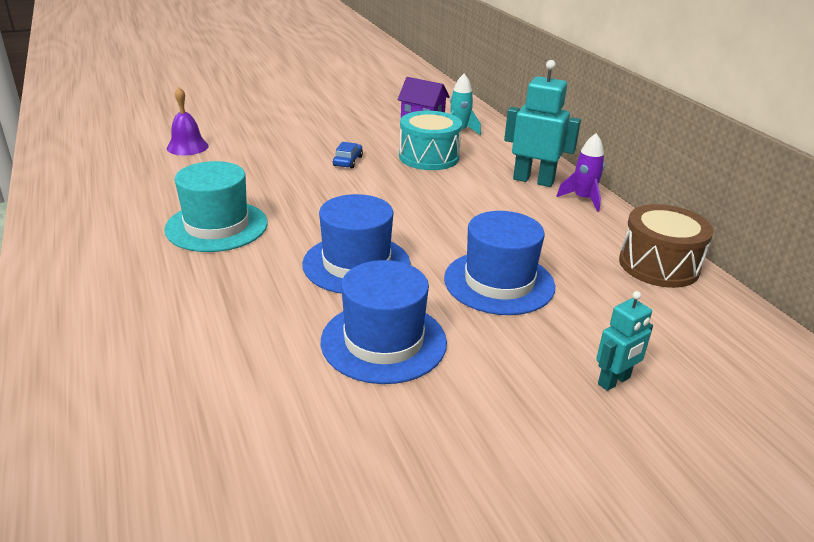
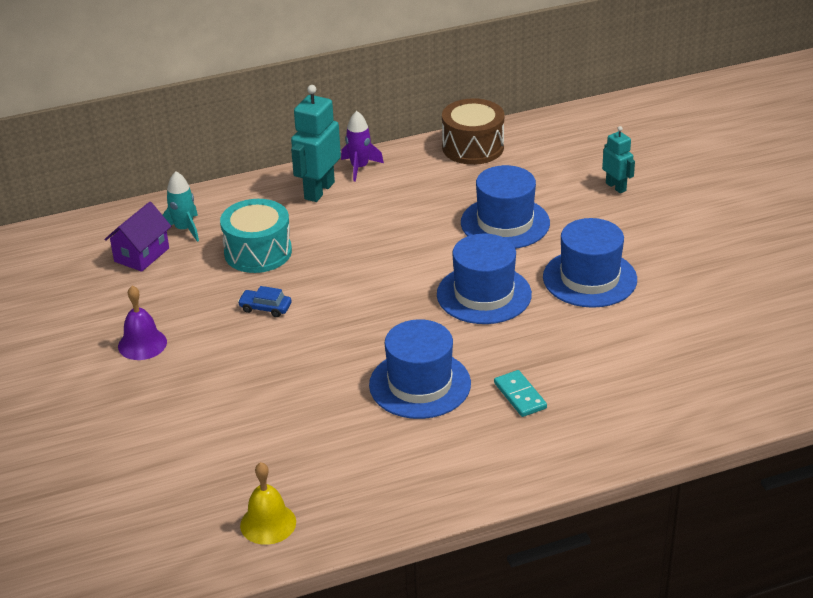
camera: 85 degrees left, 5 degrees up
(79, 166) = (268, 523): none -> yellow bell
(173, 280) = (520, 396): none -> turquoise domino
(187, 147) = (213, 439): purple bell -> purple bell (142, 344)
(217, 226) = (420, 384): turquoise hat -> blue hat

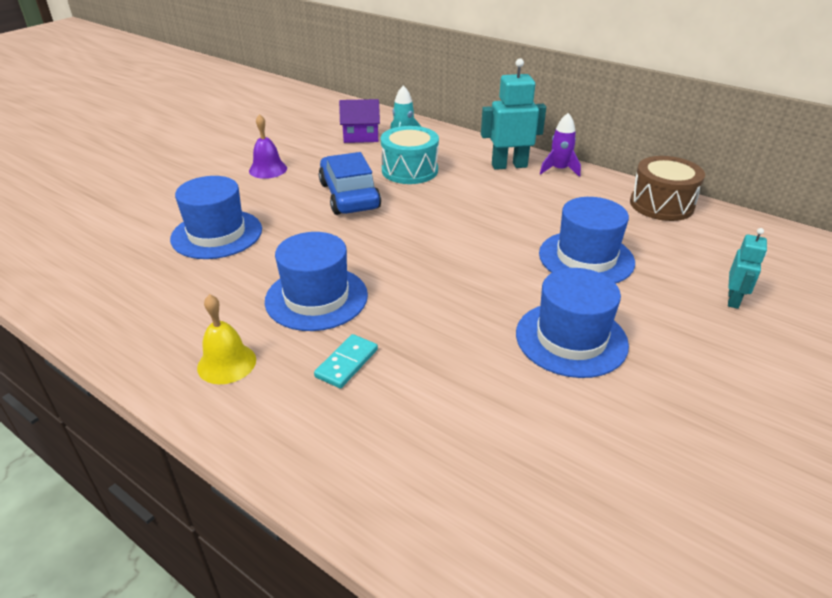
camera: 55 degrees right, 0 degrees up
(265, 308) = (349, 196): blue car -> blue car, size x2.25
(268, 523) = (90, 290): yellow bell -> yellow bell (226, 363)
(484, 294) = (473, 285): blue hat -> blue hat (217, 234)

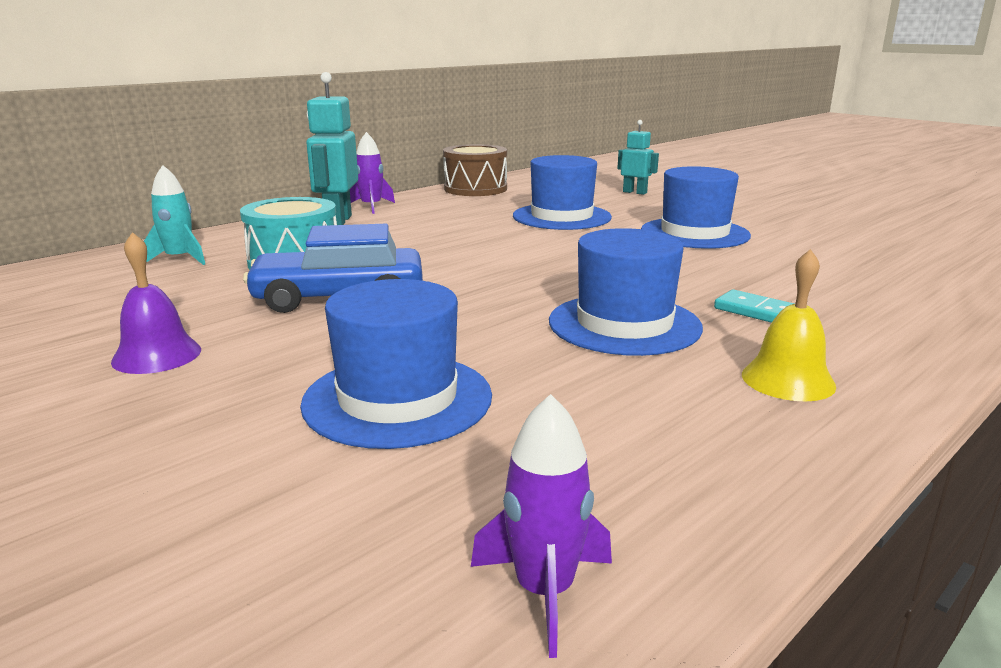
camera: 80 degrees left, 15 degrees down
(66, 284) = (544, 591): none -> purple rocket
(361, 137) = (123, 283): purple house -> none

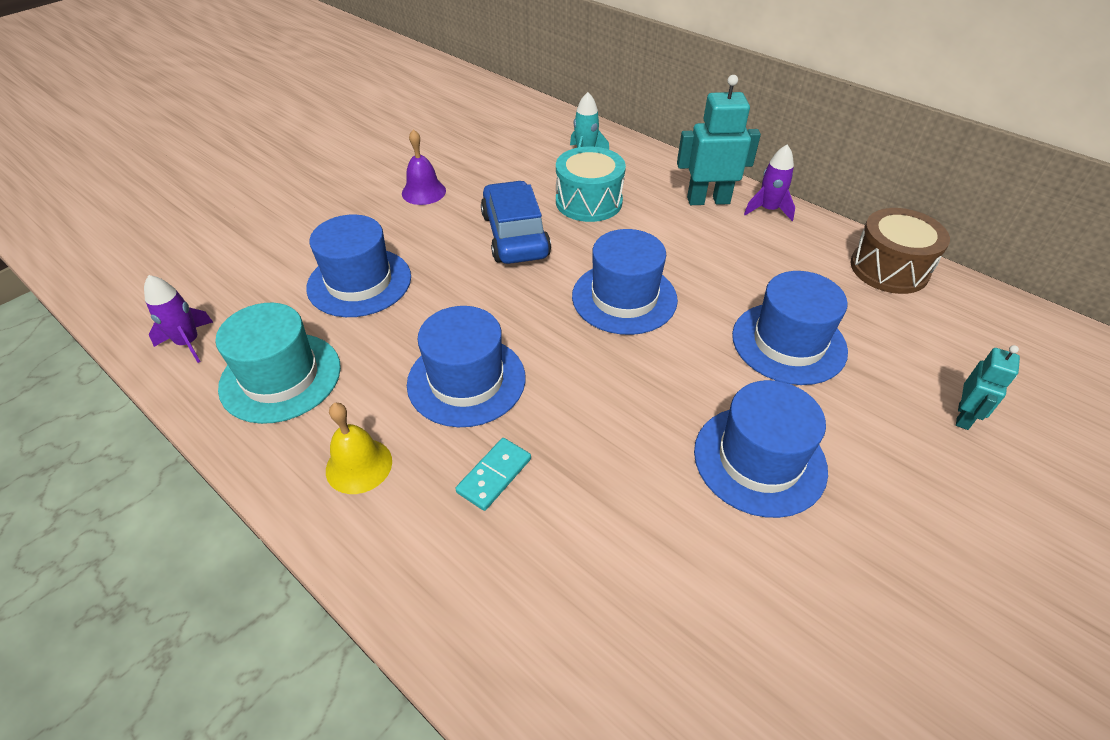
camera: 85 degrees right, 25 degrees up
(489, 257) = (624, 298): none -> blue hat
(639, 454) = (280, 377): none -> turquoise hat

